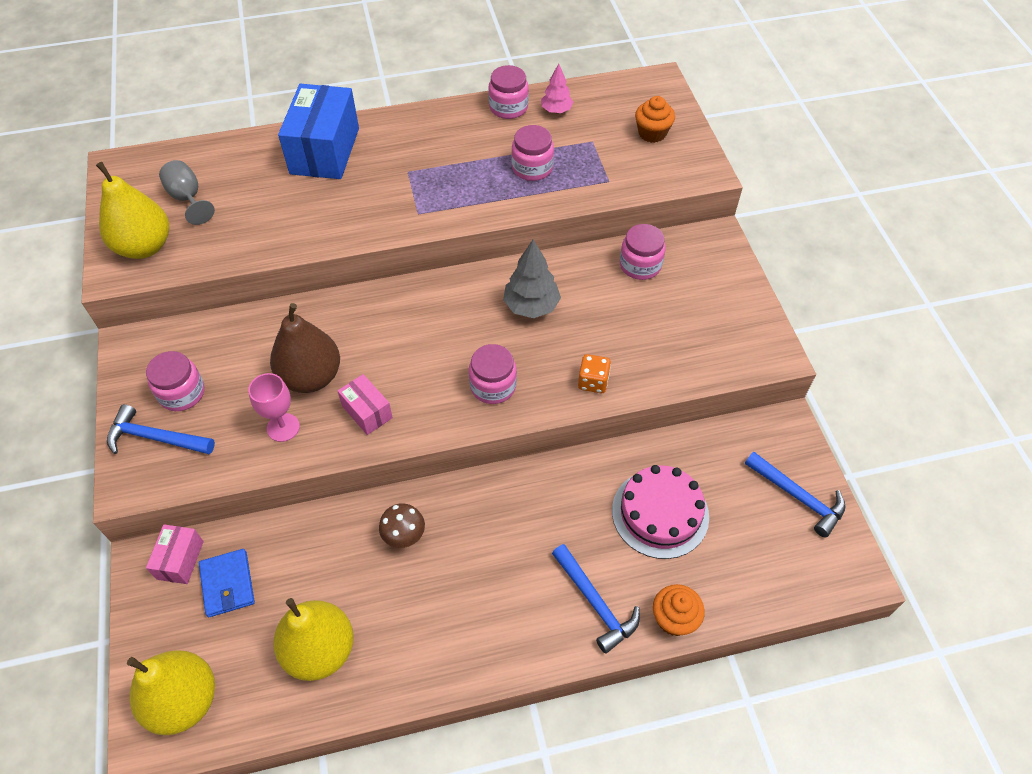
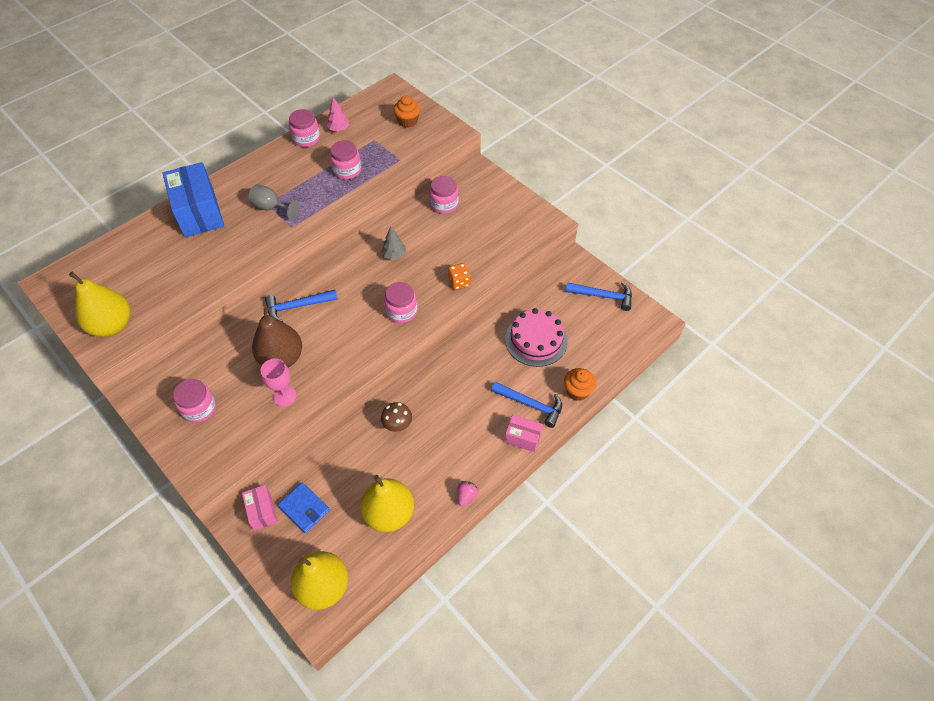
camera: 30 degrees left, 0 degrees up
(155, 438) = (201, 443): blue hammer -> blue hammer (297, 306)
(188, 198) = (121, 282): grey goblet -> grey goblet (271, 208)
(367, 412) = (333, 362): pink box -> pink box (522, 438)
(429, 685) = (466, 496): none -> pink strawberry
(531, 306) = (394, 255): grey tree -> grey tree, size x0.64

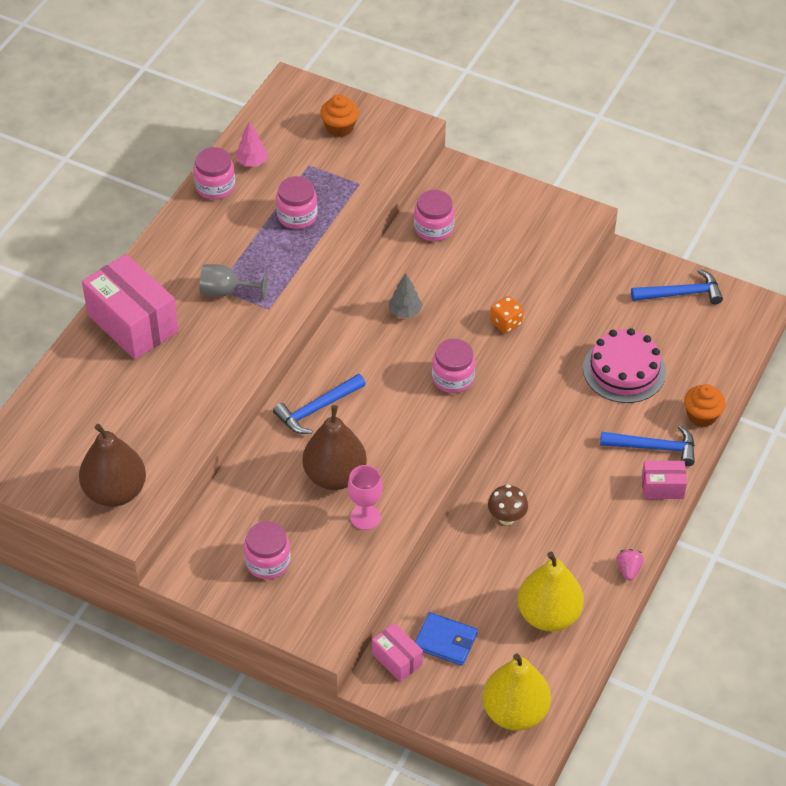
camera: 20 degrees left, 5 degrees down
(112, 325) = (115, 491): yellow pear -> brown pear
(199, 213) = (133, 323): blue box -> pink box

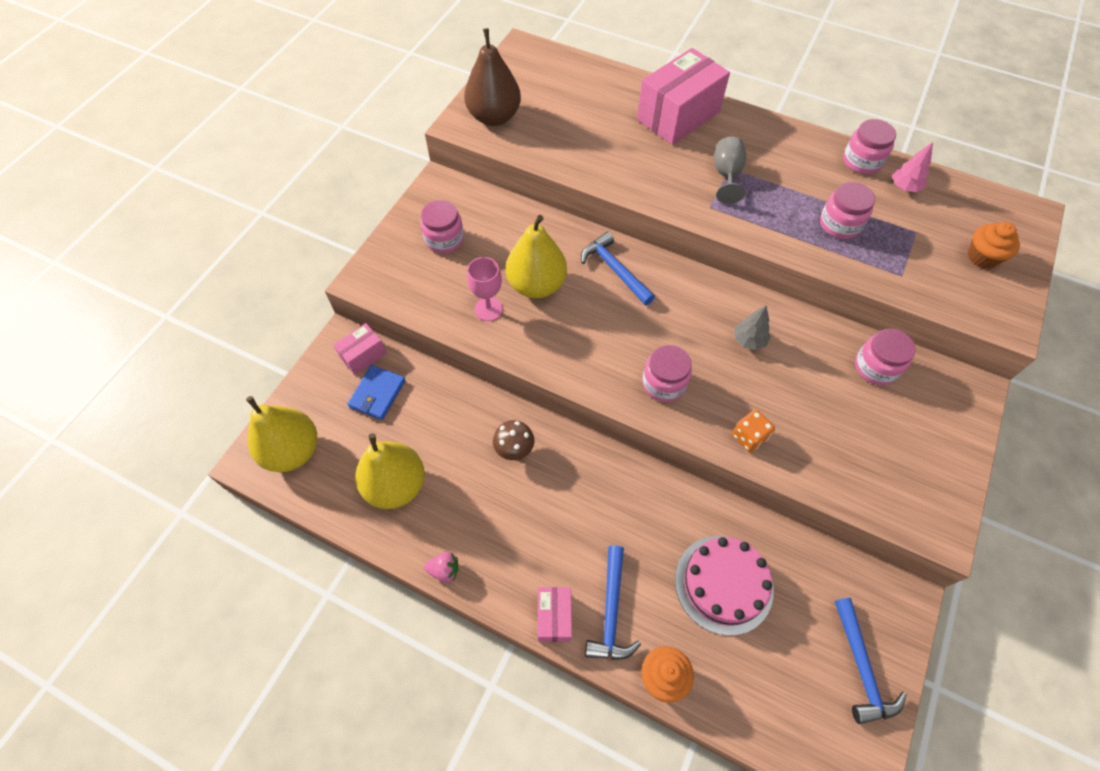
camera: 90 degrees right, 10 degrees up
(335, 476) = (536, 285): brown pear -> yellow pear

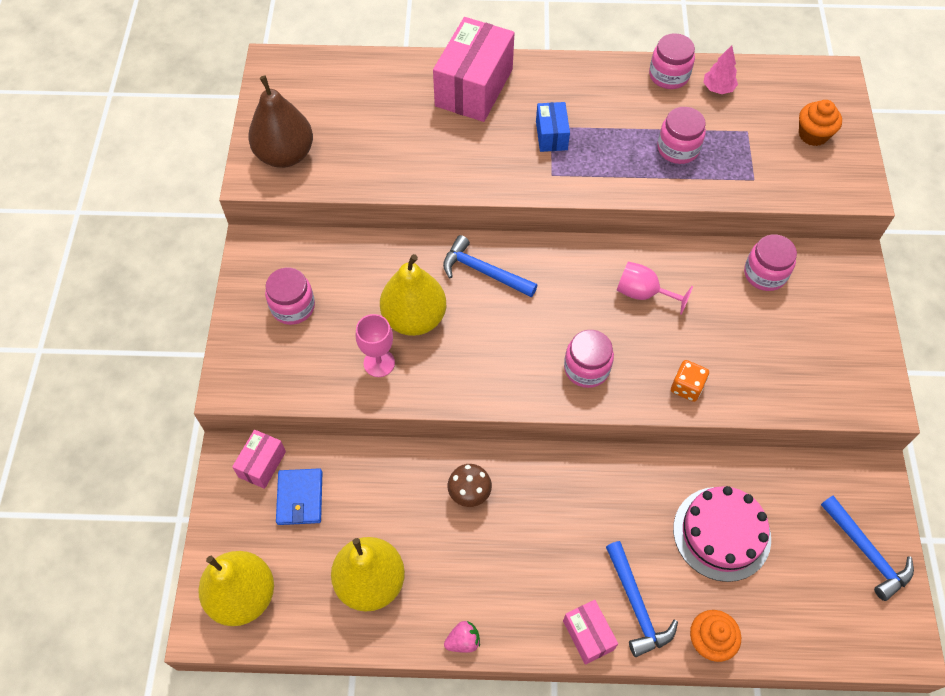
camera: 25 degrees left, 0 degrees up
(726, 175) = (551, 135): grey goblet -> blue box
(749, 340) = (643, 293): grey tree -> pink goblet

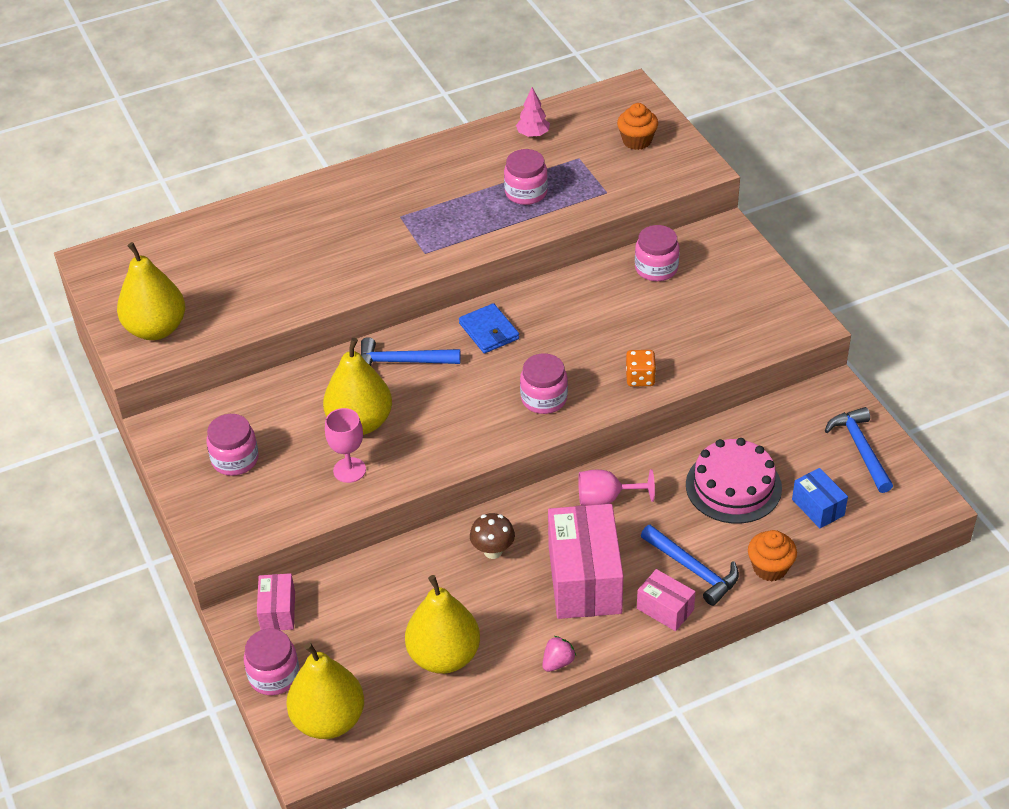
camera: 25 degrees left, 15 degrees down
(285, 155) = (156, 329): brown pear -> yellow pear
(300, 498) = (333, 622): blue wallet -> blue wallet (489, 331)
(474, 87) = (306, 211): pink box -> pink box (584, 579)
(551, 135) = (405, 223): blue box -> blue box (818, 507)
(643, 293) = (559, 323): pink goblet -> pink goblet (606, 499)
(669, 75) = (483, 139): pink jar -> pink jar (274, 675)
(867, 552) = (860, 449): blue hammer -> blue hammer turned 135 degrees counterclockwise

